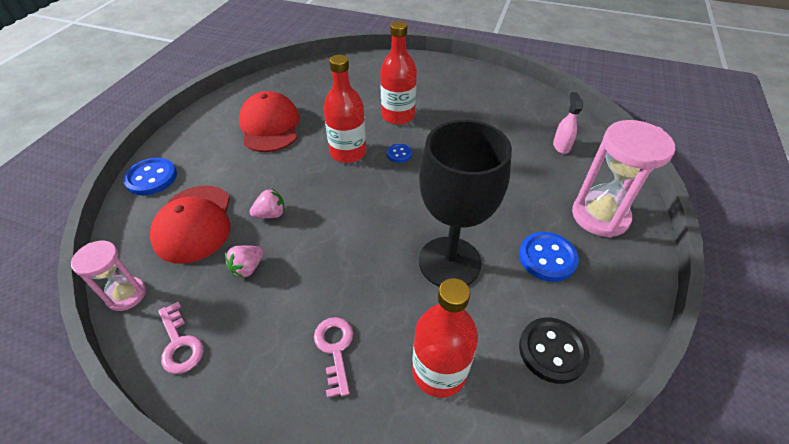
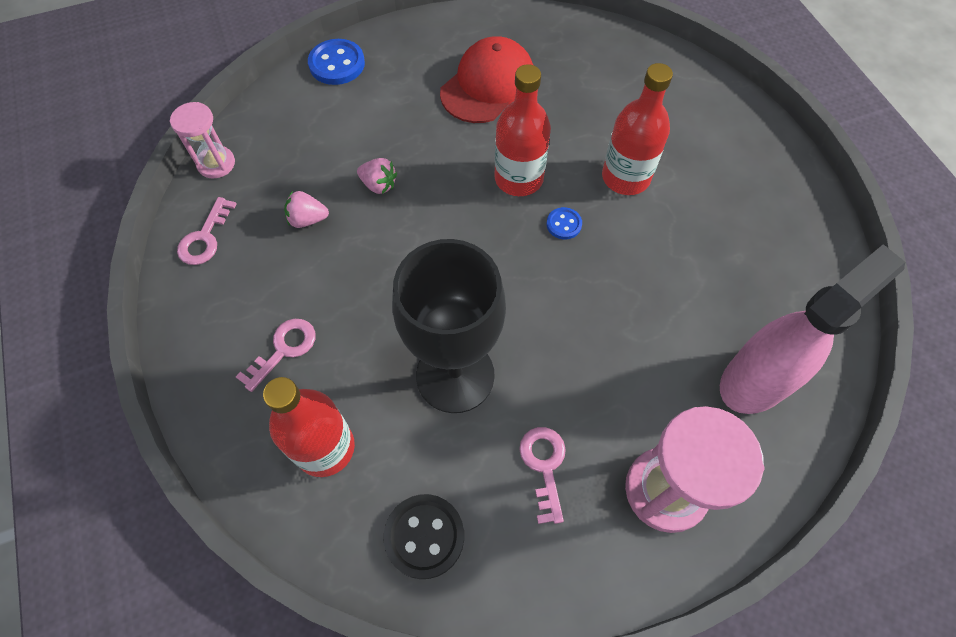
camera: 50 degrees right, 15 degrees up
(194, 223) = (318, 140): red cap -> none
(547, 258) = (544, 466): blue button -> pink key
(561, 146) = (756, 380): pink spray bottle -> pink spray bottle, size x2.23

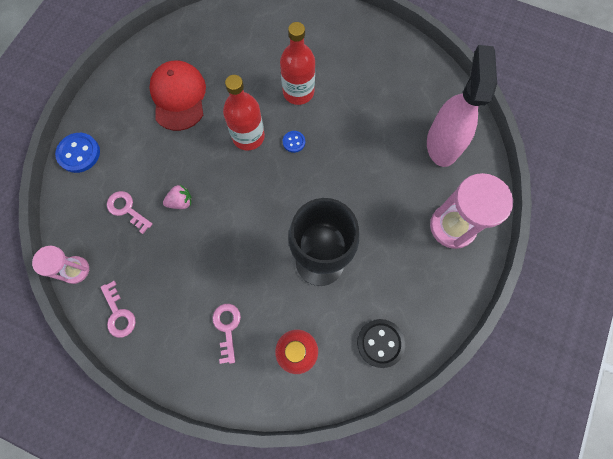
camera: 45 degrees left, 10 degrees up
(307, 219) = (164, 253): pink strawberry -> none
(544, 466) = (397, 264): pink key -> pink key (127, 209)

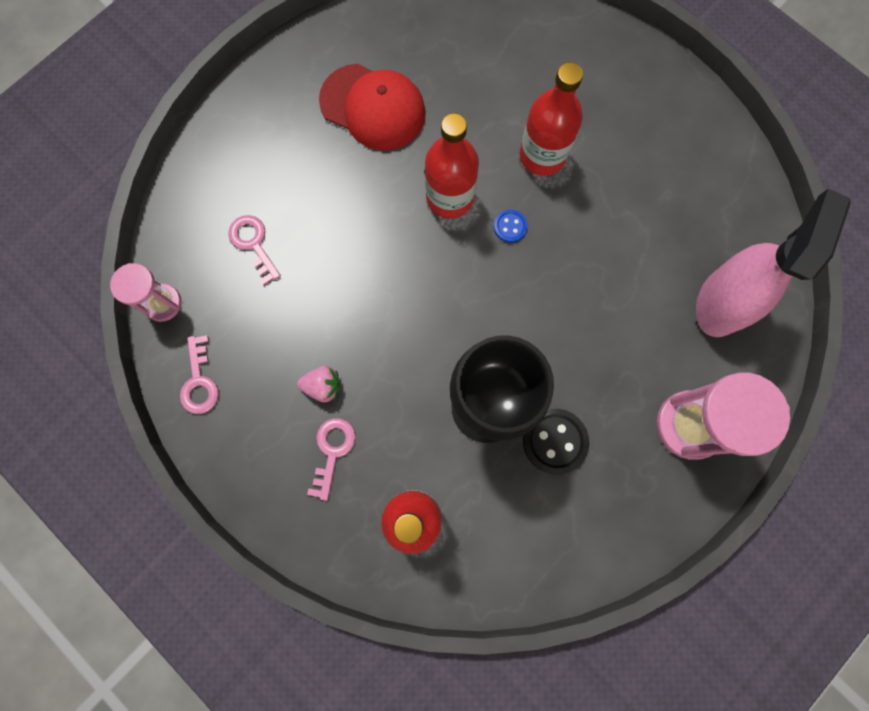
camera: 20 degrees right, 5 degrees up
(79, 153) = (215, 144): blue button -> none
(178, 97) = (373, 107): red cap -> red cap turned 105 degrees clockwise
(181, 202) = (327, 259): pink strawberry -> pink strawberry (322, 386)
(380, 343) = (528, 547): black button -> black button (554, 441)

